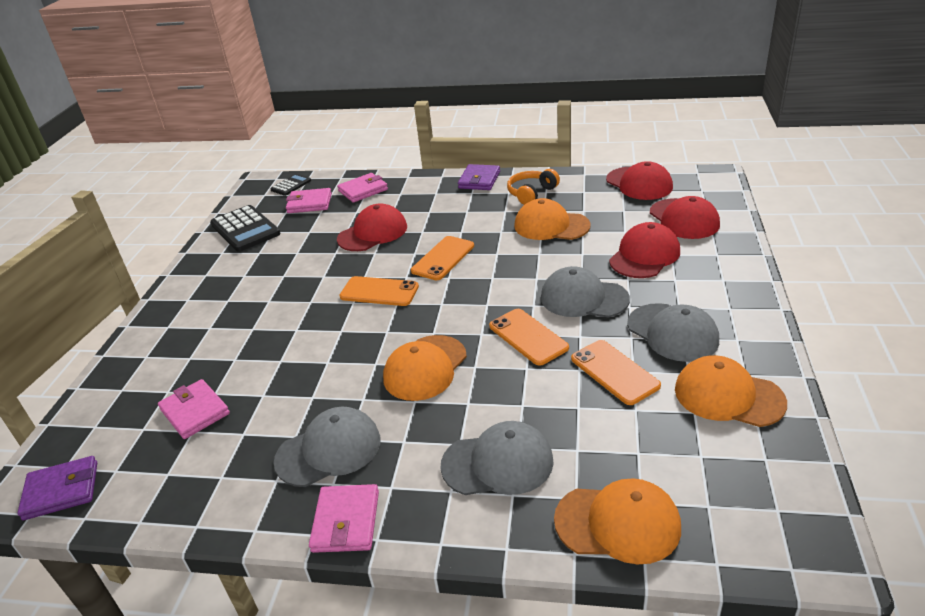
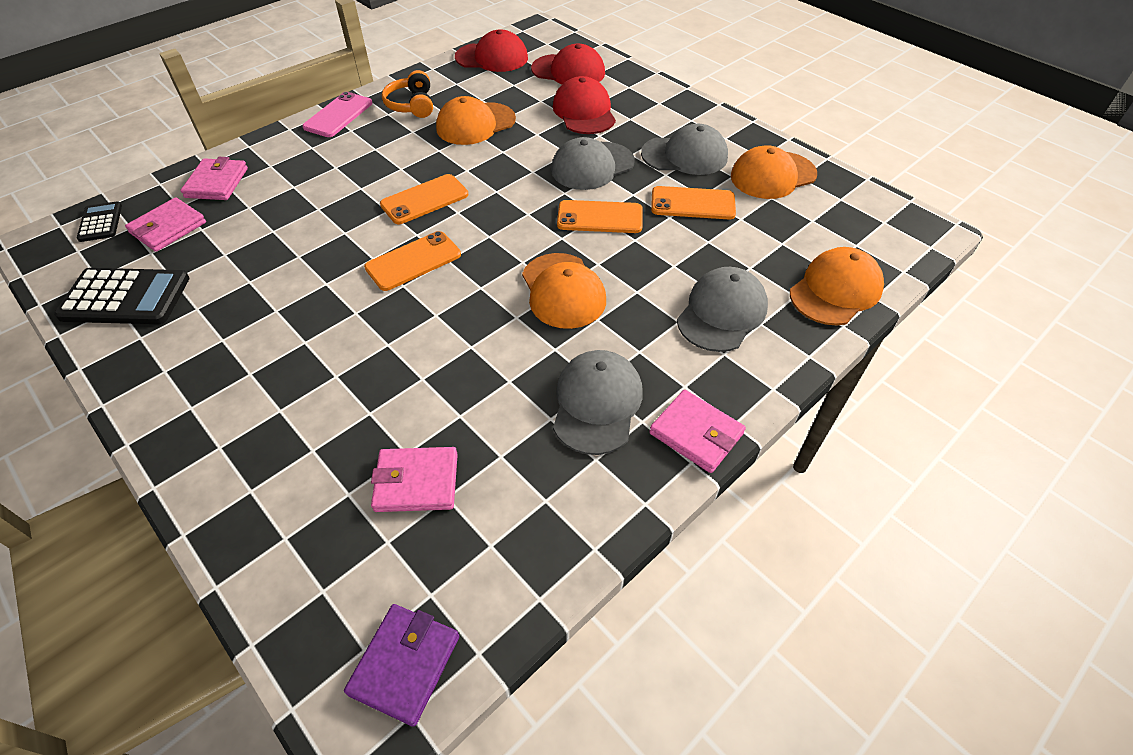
camera: 55 degrees left, 15 degrees up
(373, 233) = (308, 216): red cap -> none
(443, 258) = (424, 199): orange phone -> orange phone turned 75 degrees clockwise
(479, 180) = (338, 115): purple wallet -> pink phone

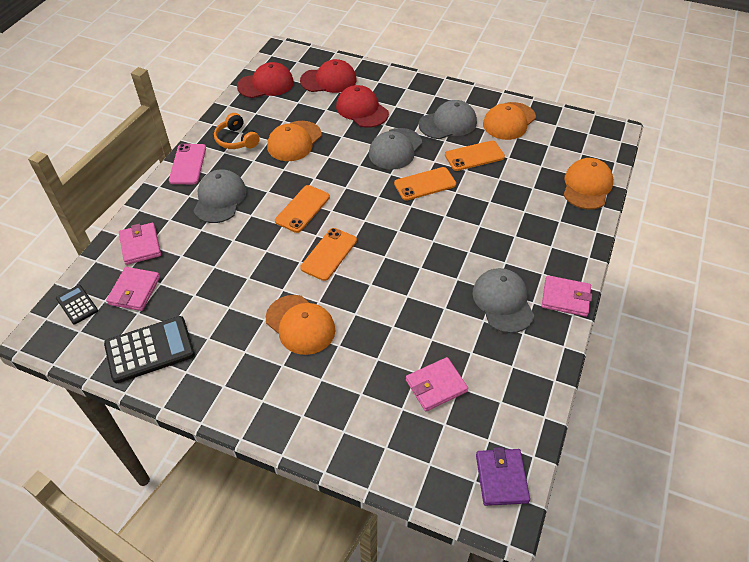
camera: 25 degrees left, 0 degrees up
(563, 291) = (436, 240): orange cap -> orange cap (300, 324)
(722, 313) = (535, 222): grey cap -> grey cap (220, 199)

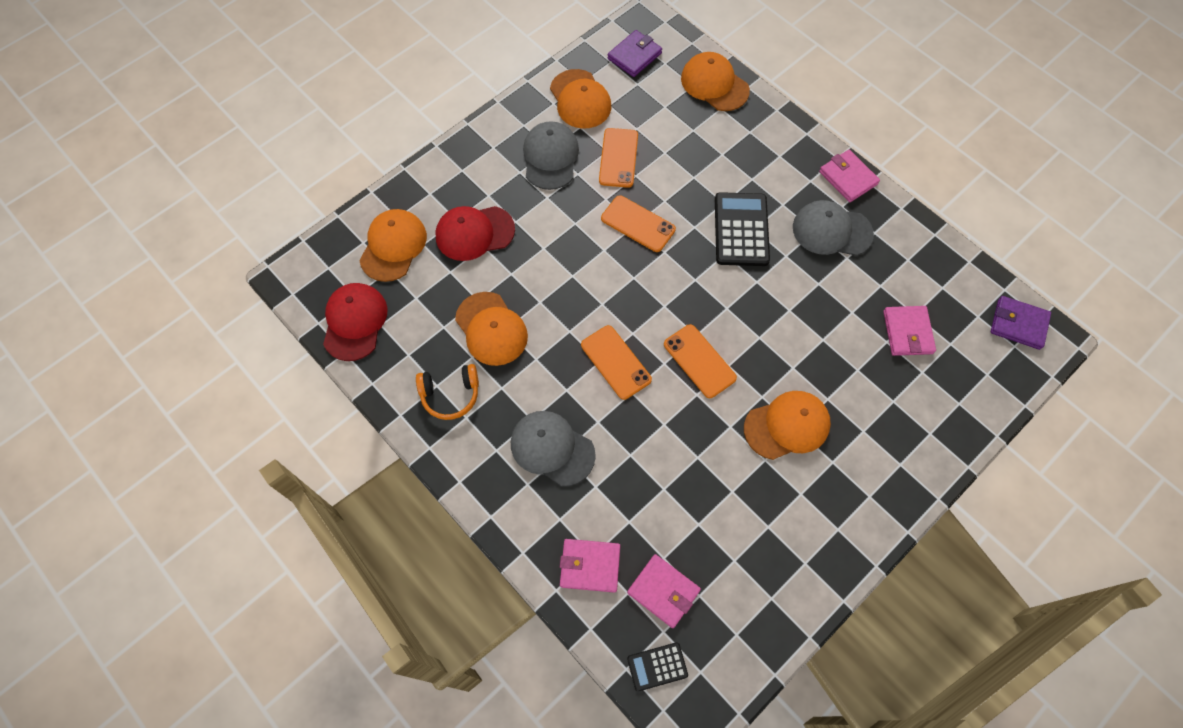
camera: 65 degrees left, 15 degrees up
(150, 350) = (761, 595): black calculator -> black calculator (741, 230)
(188, 164) = (466, 468): pink phone -> none
(328, 80) = (393, 246): red cap -> orange cap
(395, 149) = (565, 228): grey cap -> none
(425, 184) = (638, 224): orange phone -> orange phone turned 60 degrees counterclockwise
(565, 298) = (848, 178): pink wallet -> pink wallet turned 75 degrees counterclockwise
(573, 135) = (634, 56): none -> purple wallet

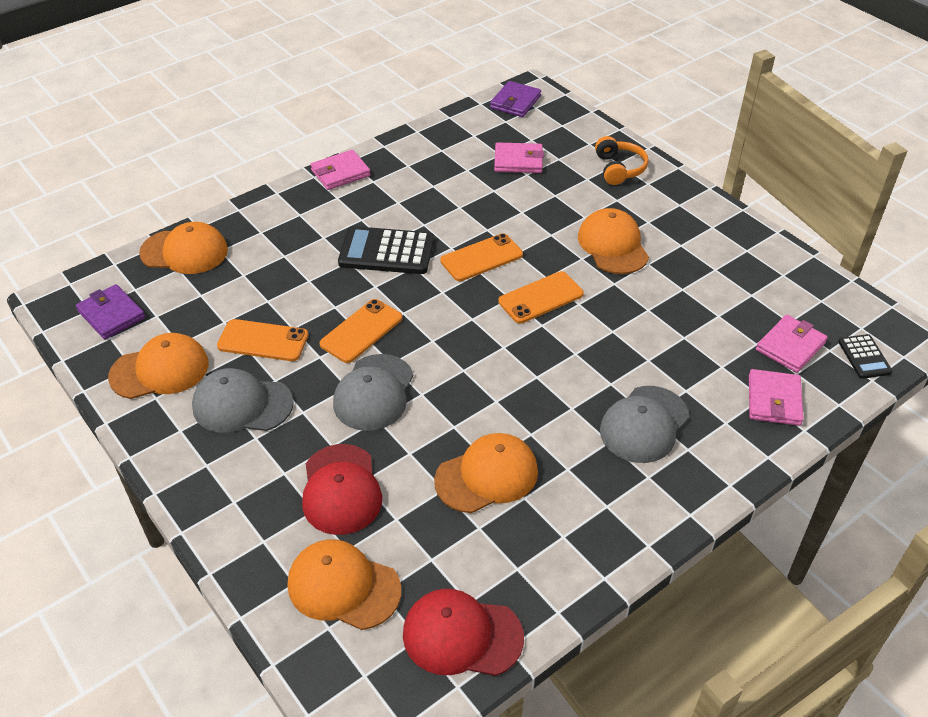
camera: 85 degrees left, 20 degrees down
(450, 394) = (576, 521): orange headphones -> orange headphones (619, 169)
(615, 362) = (539, 363): orange phone -> orange phone (481, 258)
(714, 84) = (184, 252): orange cap -> orange cap turned 135 degrees counterclockwise
(831, 231) = (400, 191): grey cap -> grey cap (374, 393)

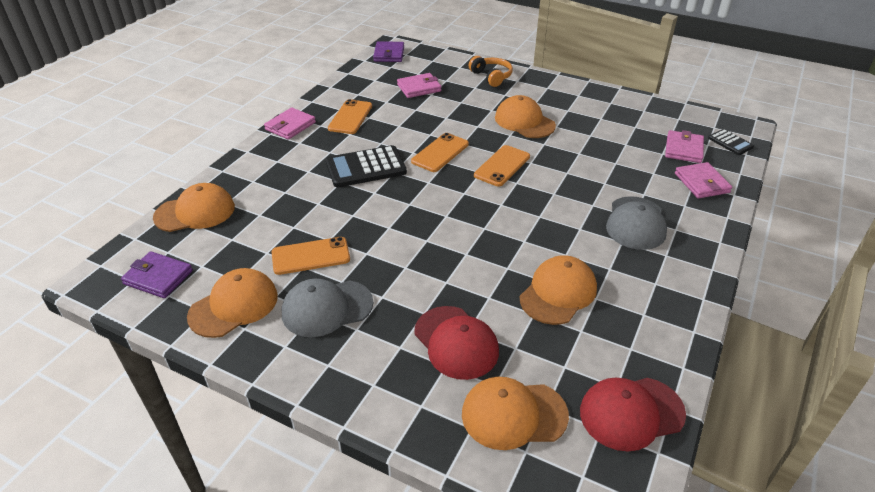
camera: 25 degrees left, 5 degrees down
(361, 331) = (387, 225): orange phone -> orange phone (350, 117)
(374, 393) = (429, 264): grey cap -> none

